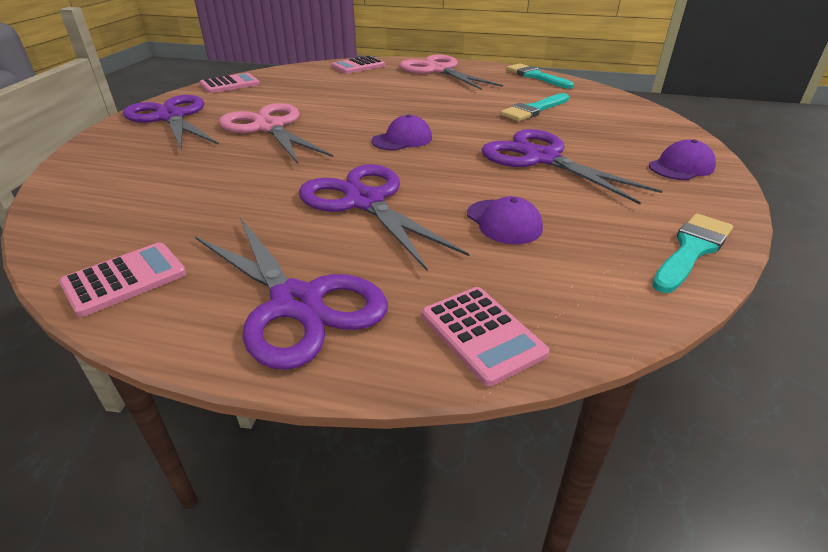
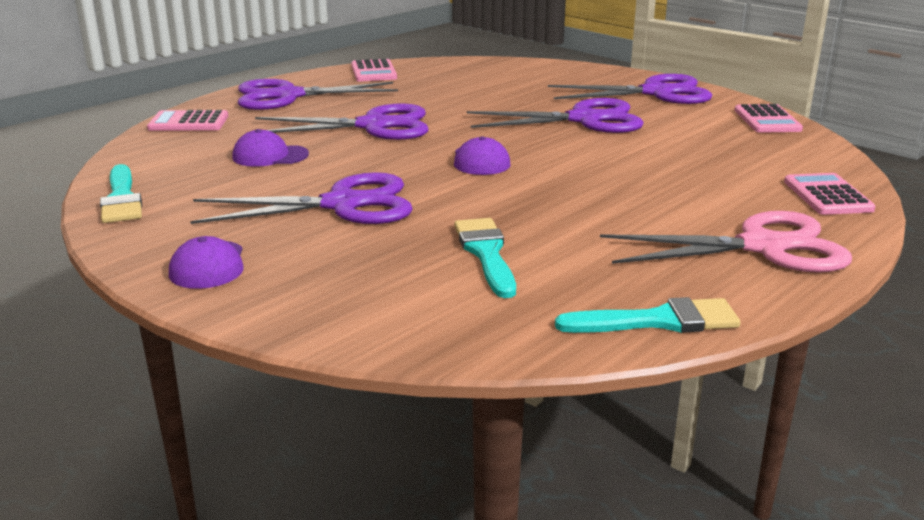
camera: 120 degrees right, 10 degrees down
(269, 127) = (584, 119): pink scissors -> purple scissors

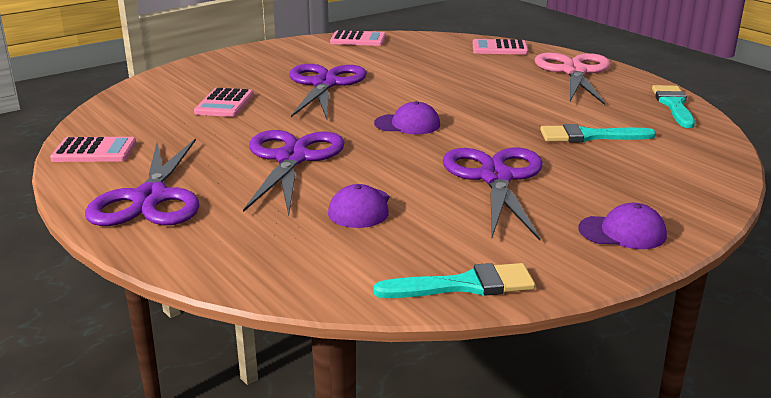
camera: 80 degrees left, 0 degrees up
(188, 122) = (213, 258): pink calculator -> pink calculator (224, 104)
(656, 92) = (272, 57): purple scissors -> none

